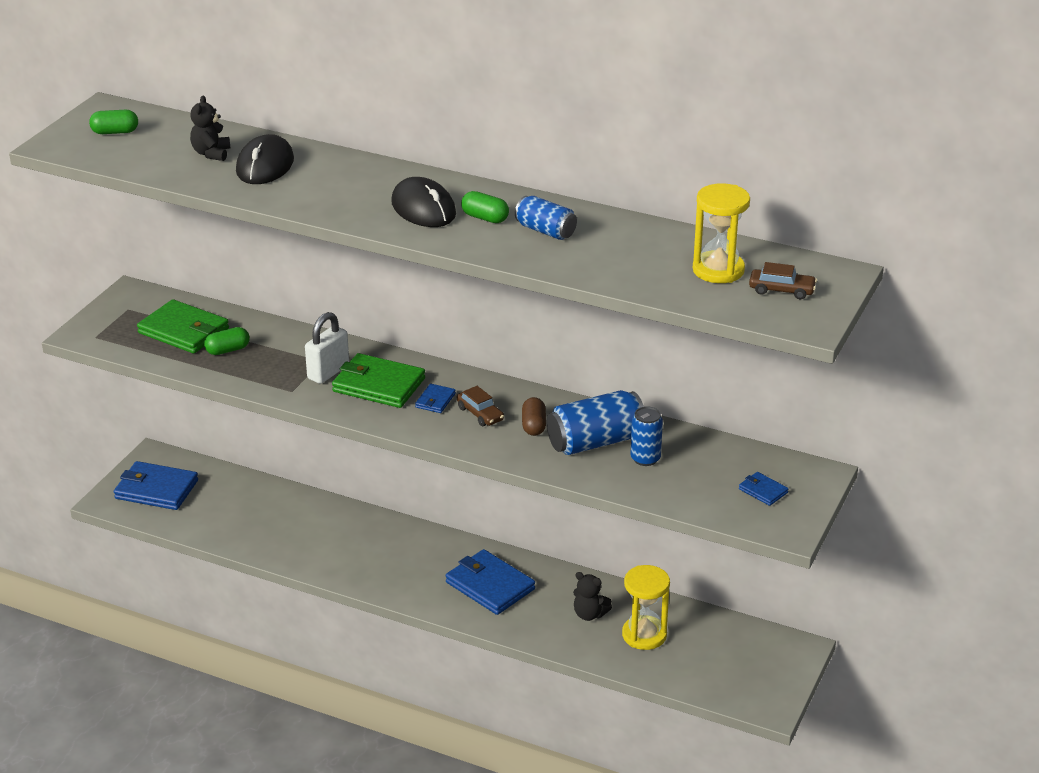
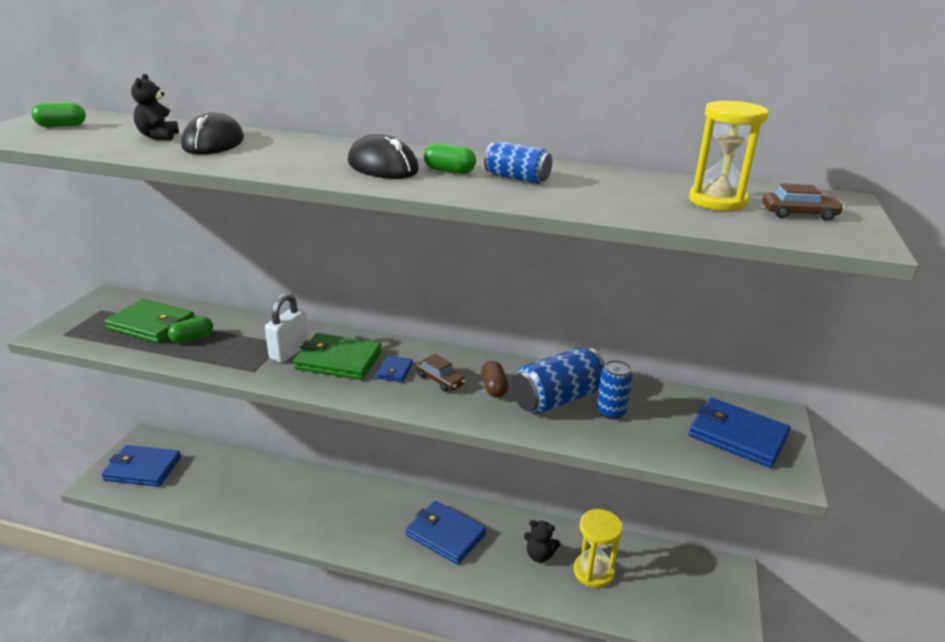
camera: 10 degrees left, 5 degrees down
(763, 491) = (737, 435): blue wallet -> blue wallet, size x2.07

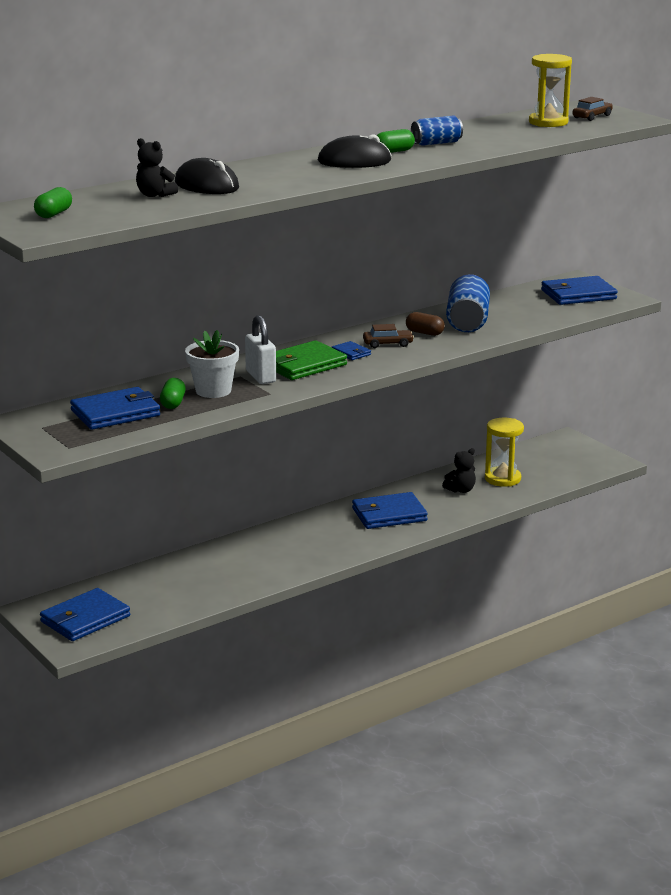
camera: 50 degrees left, 5 degrees down
(151, 325) = (115, 413): green wallet -> blue wallet
(236, 344) = (213, 391): none -> white flower pot
(611, 412) = (505, 313): blue can -> none

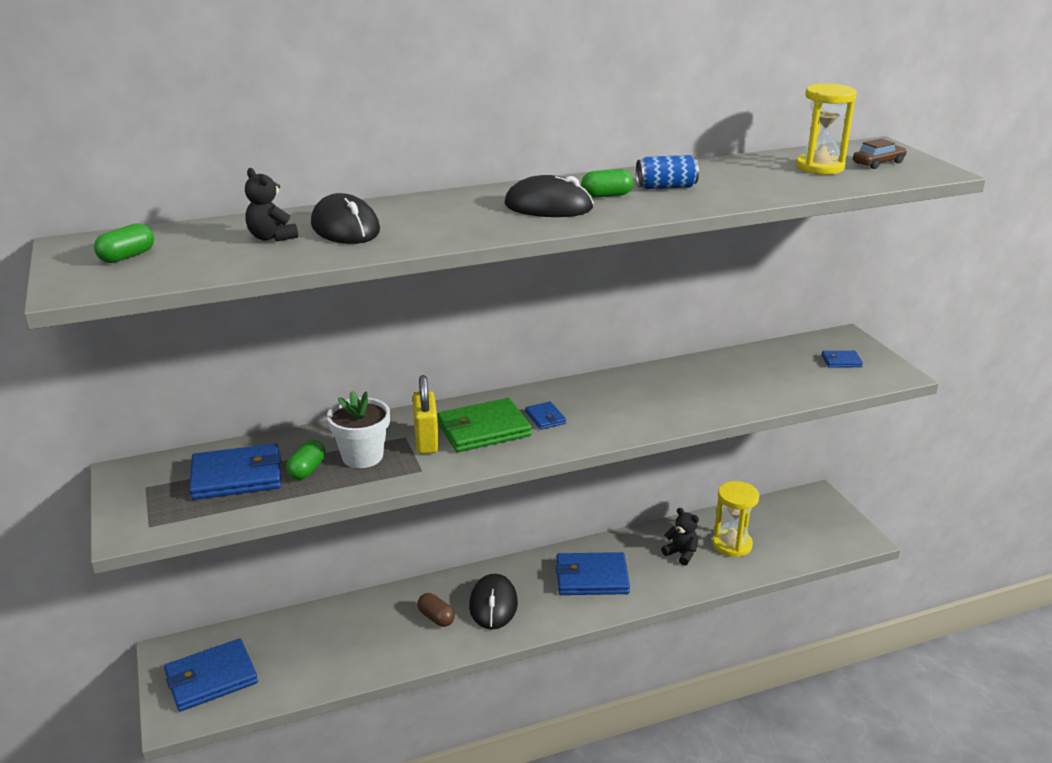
camera: 15 degrees right, 5 degrees up
(261, 377) = (426, 441): white padlock -> yellow padlock
(311, 542) = (493, 605): none -> black mouse
(388, 344) = (593, 409): brown car -> none
(424, 333) = (642, 398): brown capsule -> brown capsule (436, 618)
(461, 490) = (681, 554): black teddy bear -> black teddy bear turned 120 degrees counterclockwise
(467, 321) = (698, 386): blue can -> none
(578, 294) = (841, 361): blue wallet -> blue wallet, size x0.48

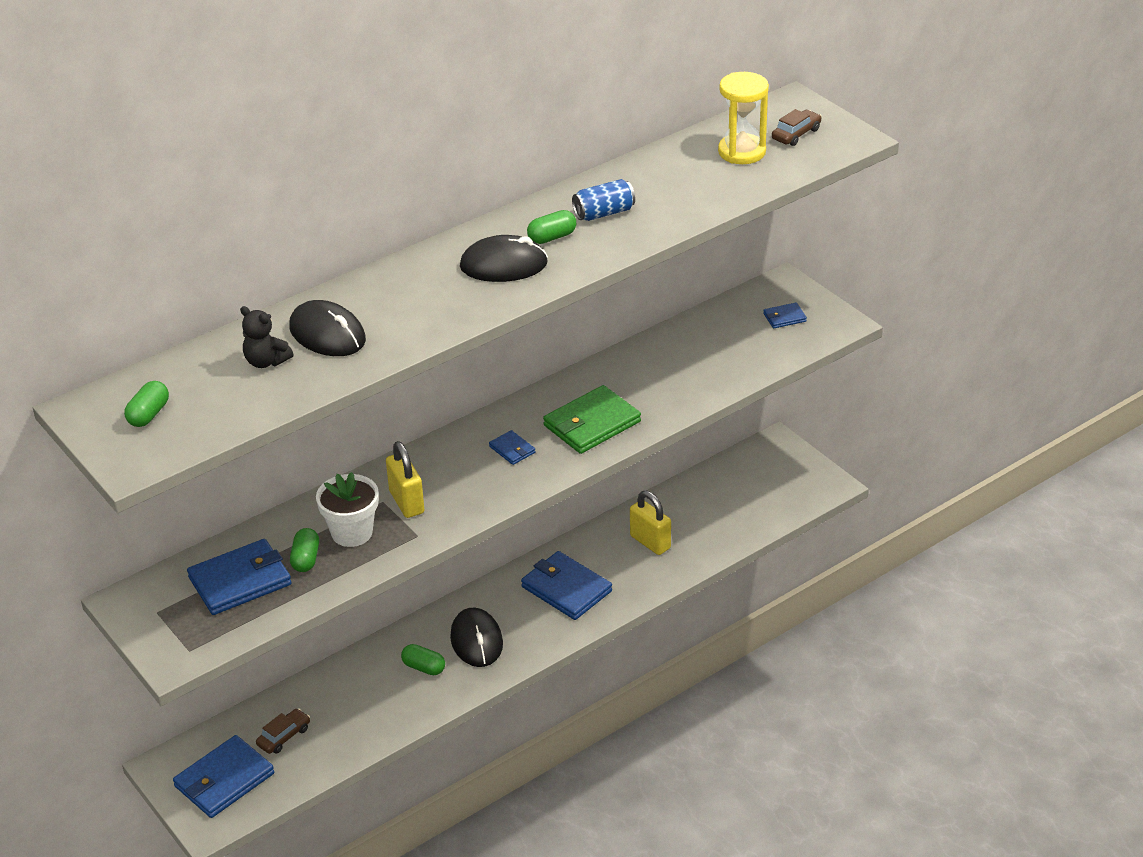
camera: 15 degrees left, 10 degrees up
(284, 651) = (284, 736): none -> brown car
(436, 618) = (424, 667): brown capsule -> green capsule
(483, 429) = (456, 476): green wallet -> green wallet (591, 424)
(591, 577) = (566, 589): blue wallet -> blue wallet turned 60 degrees clockwise
(681, 554) = (650, 542): black teddy bear -> yellow padlock
(732, 544) = (699, 520): yellow hourglass -> none

